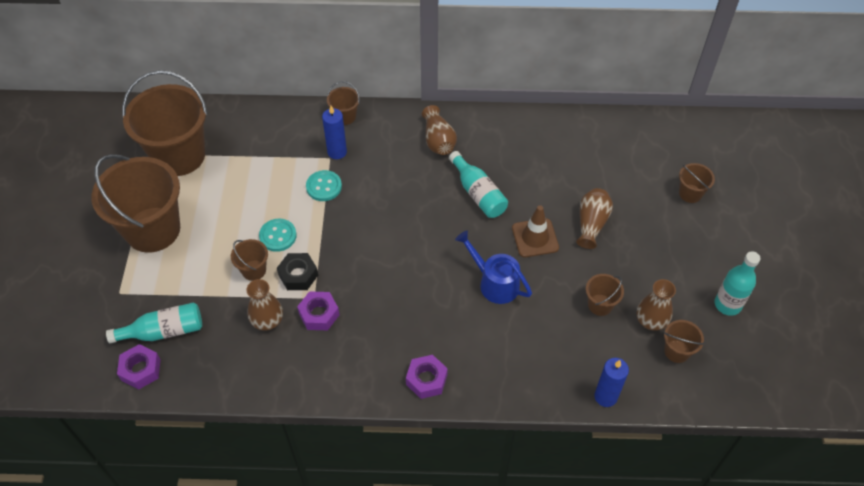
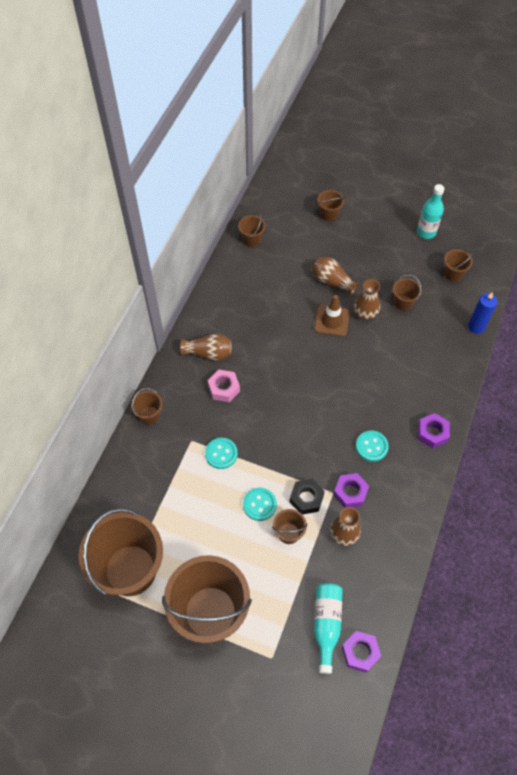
camera: 70 degrees left, 5 degrees up
(337, 152) = (187, 433): blue candle -> none
(384, 320) = (371, 446): none -> turquoise button
(401, 165) = (224, 388): none -> pink nut
(478, 193) = (275, 343): turquoise bottle -> none
(494, 282) = (362, 361): blue watering can -> none
(607, 132) = (252, 239): none -> brown bucket
(651, 321) = (425, 278): brown vase -> brown vase (365, 313)

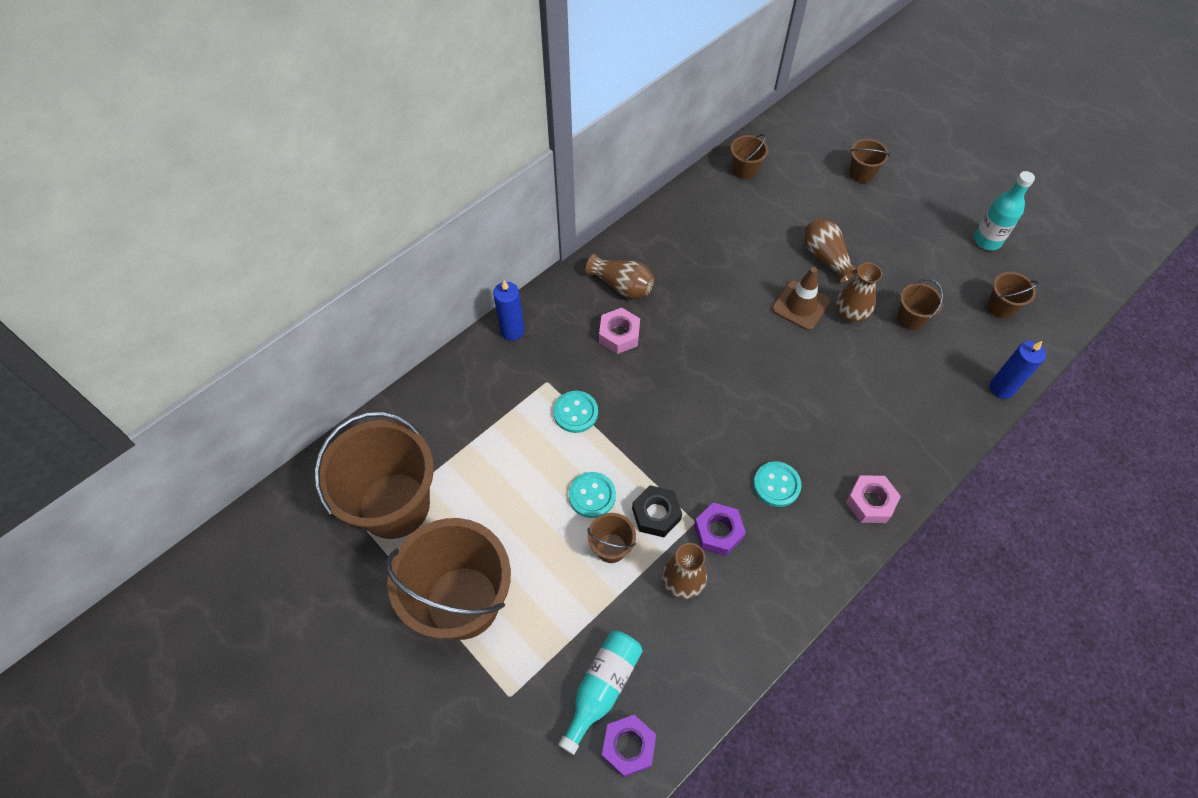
camera: 25 degrees right, 0 degrees up
(149, 415) = (512, 331): brown bucket -> blue candle
(432, 433) = (870, 502): purple nut -> pink nut

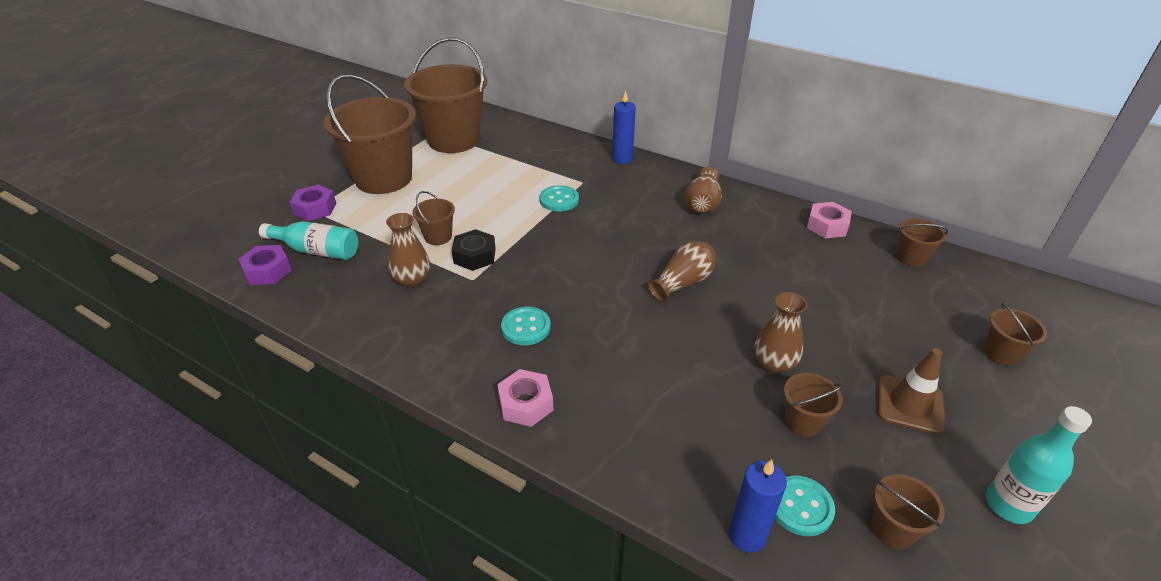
camera: 75 degrees right, 20 degrees down
(592, 495) = (484, 220): turquoise button -> turquoise button (800, 507)
(619, 335) = (648, 209): pink nut -> pink nut (827, 226)
(718, 532) = (465, 295): purple nut -> purple nut (315, 209)
(800, 305) = (757, 321): brown traffic cone -> brown traffic cone (910, 404)
(825, 257) = (840, 334): brown vase -> brown vase (683, 282)

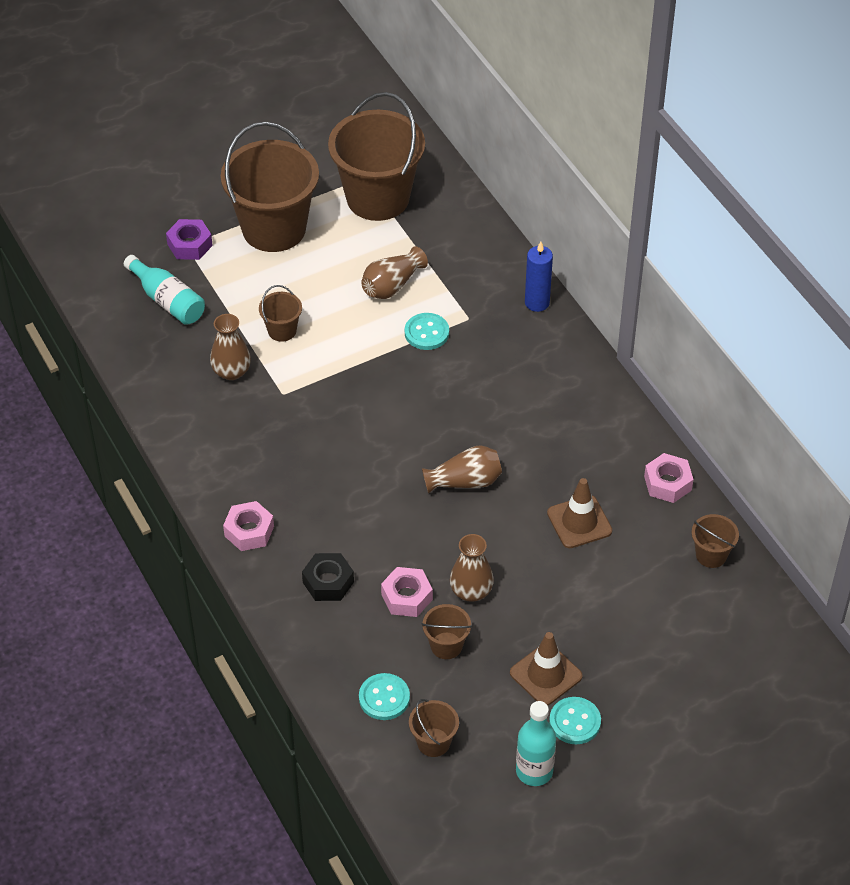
camera: 30 degrees right, 10 degrees up
(268, 271) = (117, 307): purple nut -> none
(474, 256) = (301, 368): black nut -> black nut (328, 582)
(526, 327) = (295, 464): turquoise button -> turquoise button (575, 722)
(702, 203) = (568, 400): brown vase -> brown vase (392, 285)
(725, 395) = (407, 597): none -> pink nut
(747, 536) = (330, 696): blue candle -> none
(798, 275) = (579, 522): none -> brown traffic cone
(1001, 353) = (677, 676): brown bucket -> none

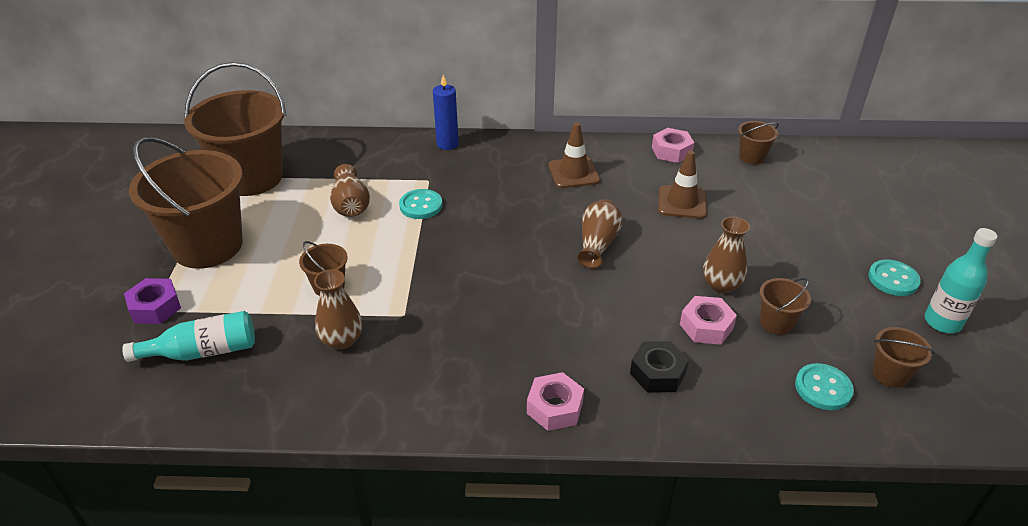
camera: 60 degrees left, 10 degrees down
(546, 674) = (835, 276): brown traffic cone -> brown traffic cone (573, 173)

